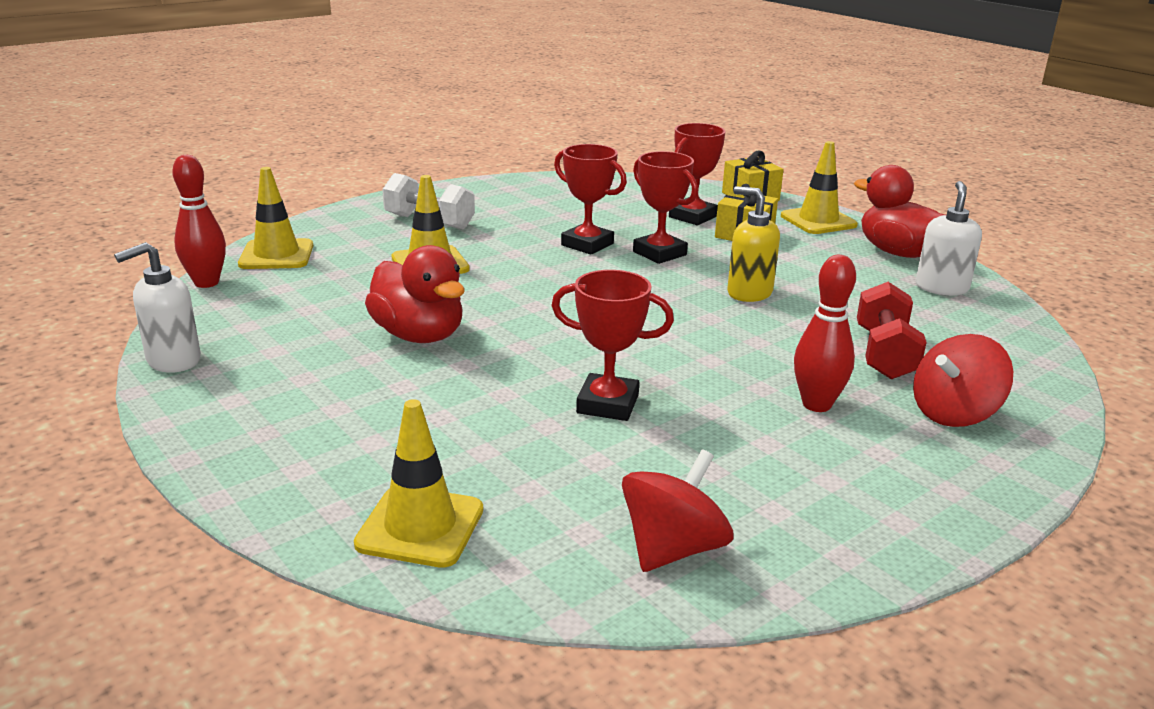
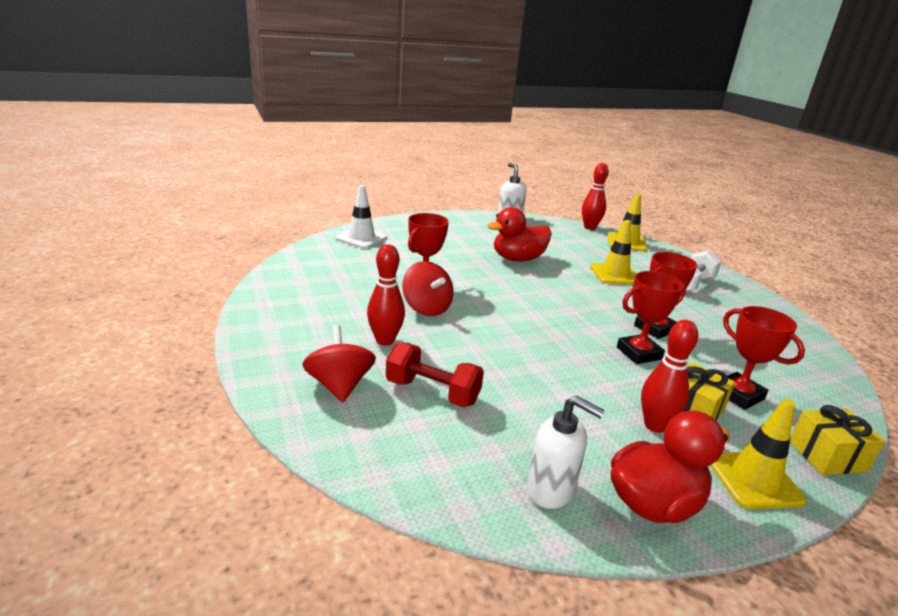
camera: 105 degrees right, 0 degrees up
(420, 527) = (361, 238): yellow traffic cone -> white traffic cone
(673, 549) = (305, 272): red spinning top -> red spinning top (426, 308)
(749, 293) = (555, 369): yellow soap dispenser -> none
(791, 250) = (655, 425): none -> red bowling pin

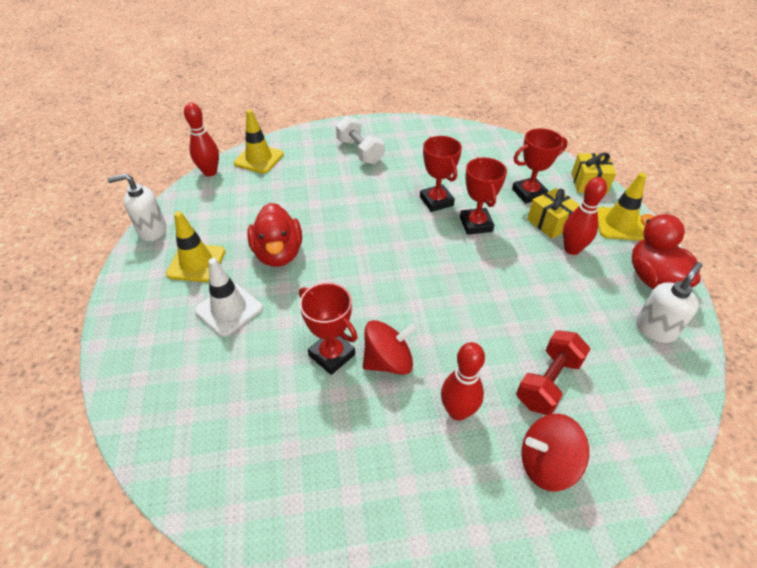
camera: 75 degrees left, 20 degrees up
(361, 238) = (164, 411): white traffic cone -> white traffic cone (229, 309)
(615, 274) = (331, 191): yellow traffic cone -> yellow traffic cone (196, 263)

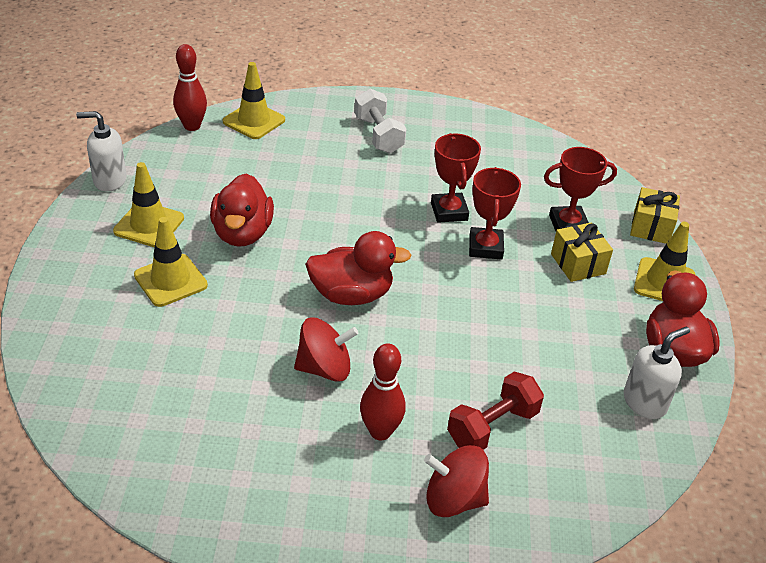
camera: 10 degrees right, 5 degrees down
(229, 309) = (170, 280): white traffic cone -> yellow traffic cone
(332, 355) = (266, 349): red trophy -> none
(386, 288) = (351, 294): none -> red duck
(572, 249) = (589, 298): red bowling pin -> none

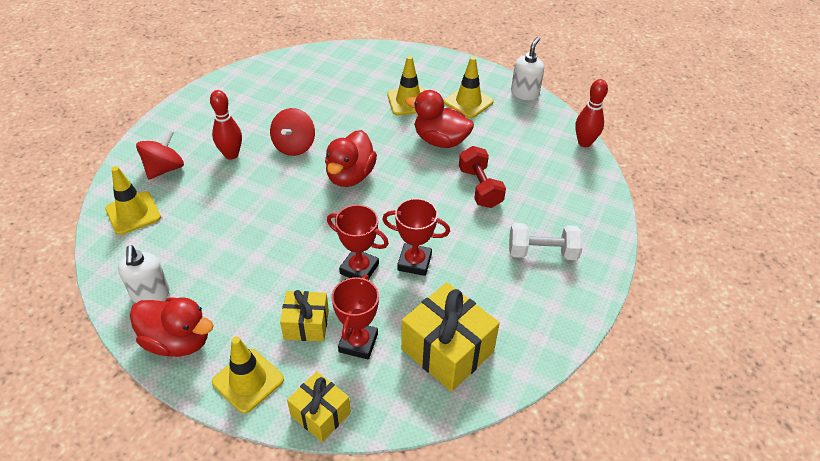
camera: 115 degrees right, 5 degrees up
(254, 121) = (584, 178): yellow traffic cone -> yellow traffic cone (133, 213)
(492, 427) = (196, 204): red dumbbell -> red dumbbell (480, 188)
(531, 171) = (447, 350): none -> yellow gift

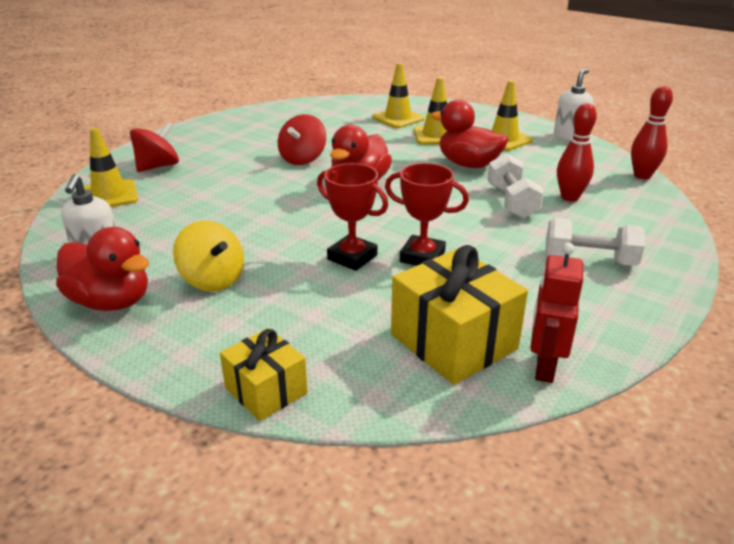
camera: 10 degrees right, 15 degrees down
(231, 155) = (232, 161): red bowling pin -> red bowling pin (569, 197)
(248, 380) = (182, 346): yellow traffic cone -> yellow traffic cone (398, 118)
(253, 307) = (213, 280): none -> yellow spinning top
(306, 325) = (273, 301): yellow gift -> none
(358, 343) = (335, 323): red trophy -> none
(480, 188) = (511, 202): red dumbbell -> white dumbbell
(512, 366) = (544, 366): none -> red robot

